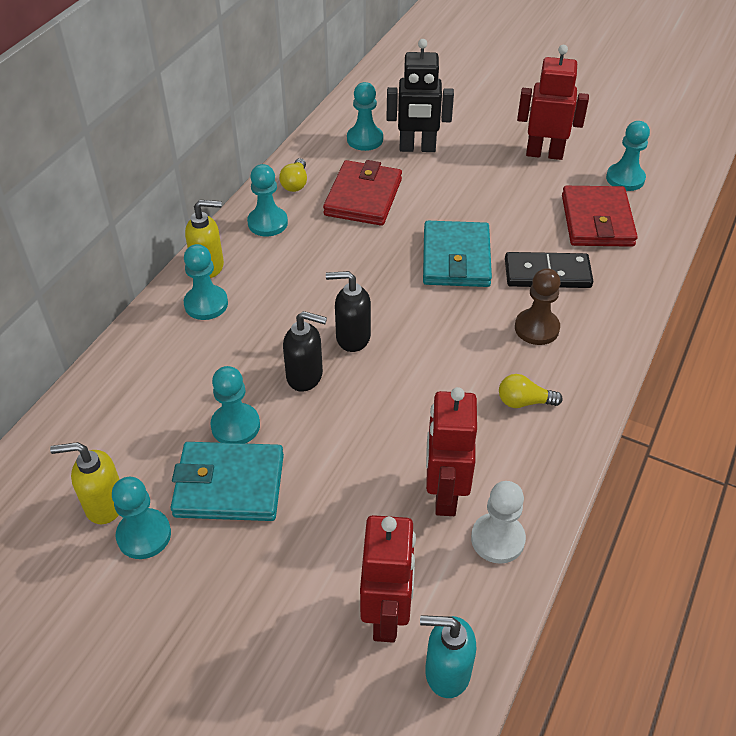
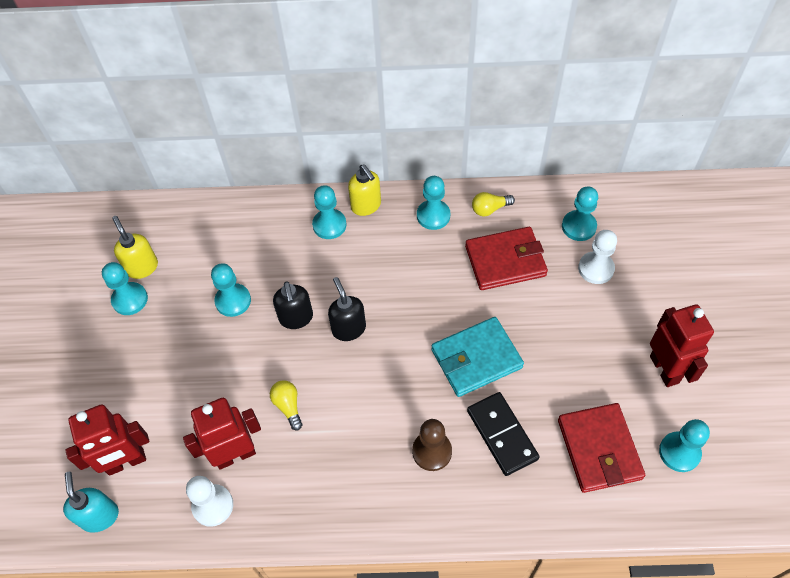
camera: 65 degrees right, 10 degrees up
(229, 485) = (185, 323): turquoise wallet -> none
(417, 148) = (596, 269): black robot -> white pawn
(524, 402) = (348, 473): yellow light bulb -> yellow light bulb (288, 406)
(597, 221) = (599, 449): red wallet -> red wallet turned 75 degrees counterclockwise

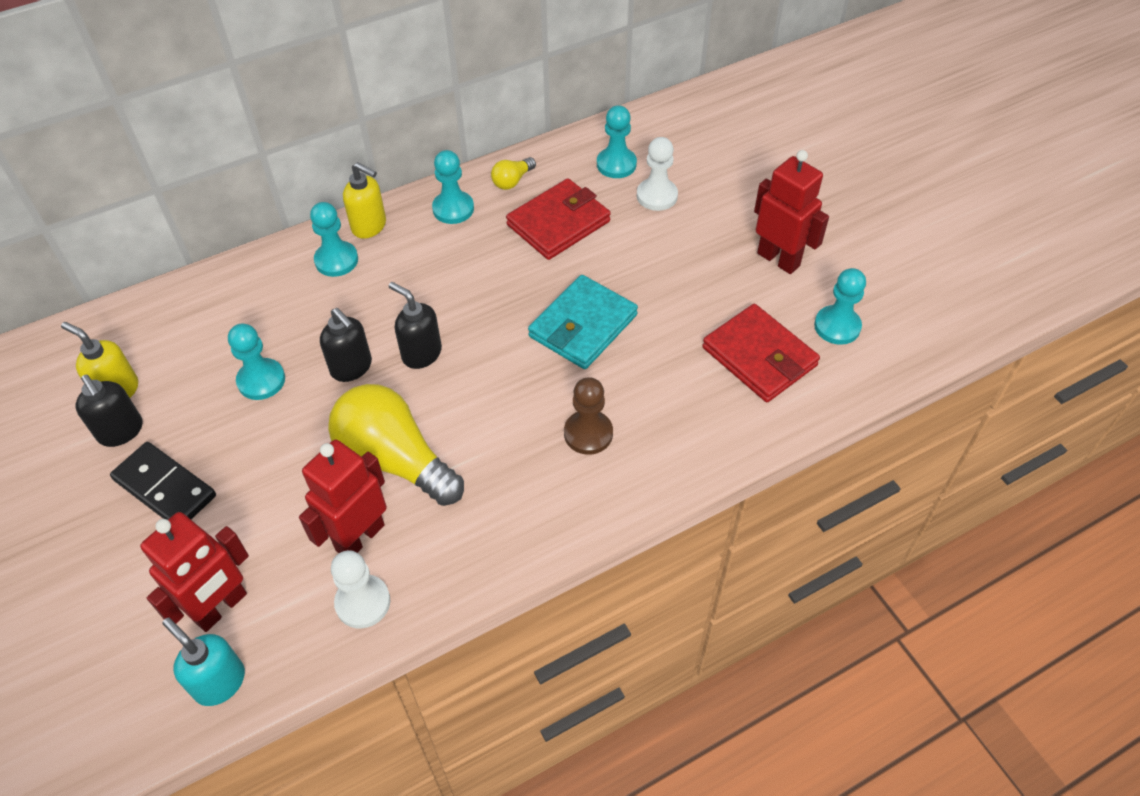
camera: 30 degrees left, 5 degrees down
(130, 299) = (121, 431): turquoise pawn -> black soap dispenser
(288, 406) = (395, 460): yellow light bulb -> yellow light bulb, size x2.28
(502, 434) = (653, 385): black domino -> black domino (165, 487)

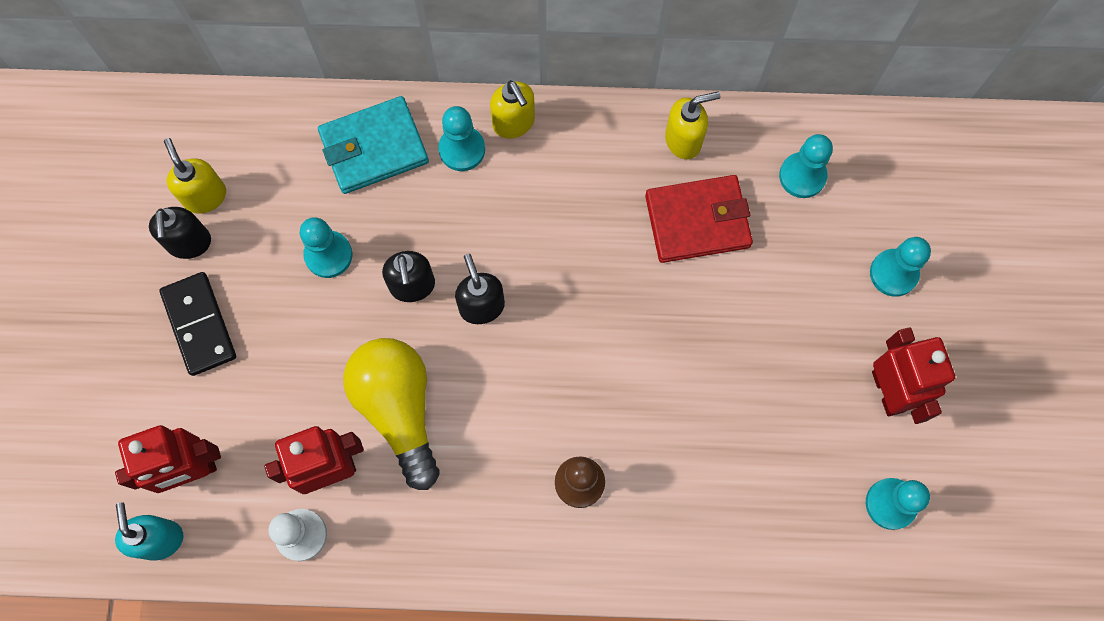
camera: 30 degrees right, 20 degrees up
(453, 209) = (605, 145): turquoise pawn -> turquoise pawn (893, 273)
(512, 181) = (683, 140): yellow light bulb -> yellow soap dispenser
(583, 326) = (646, 360): turquoise wallet -> turquoise wallet (374, 148)
(657, 196) = (817, 241): white pawn -> none
(759, 357) = (790, 493): red wallet -> none

